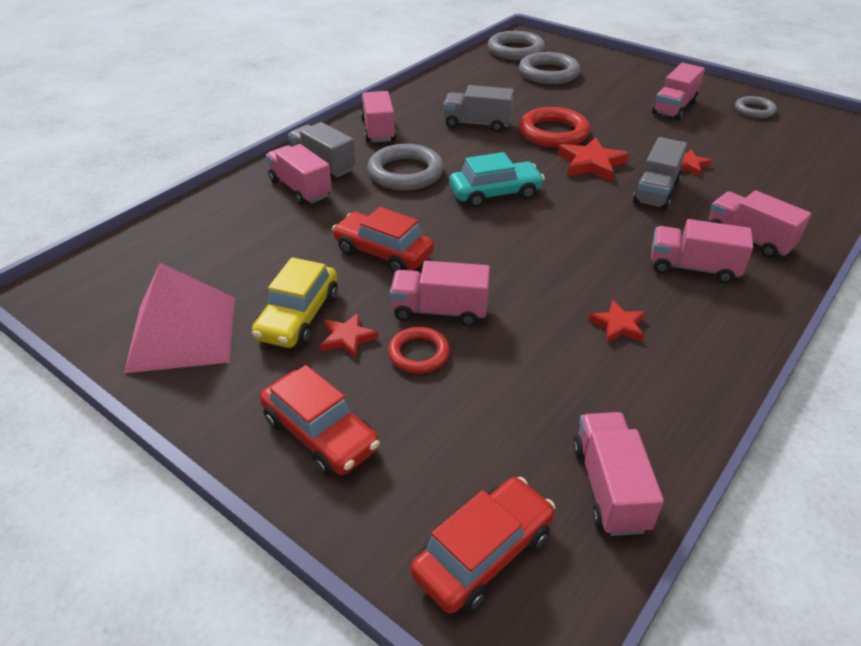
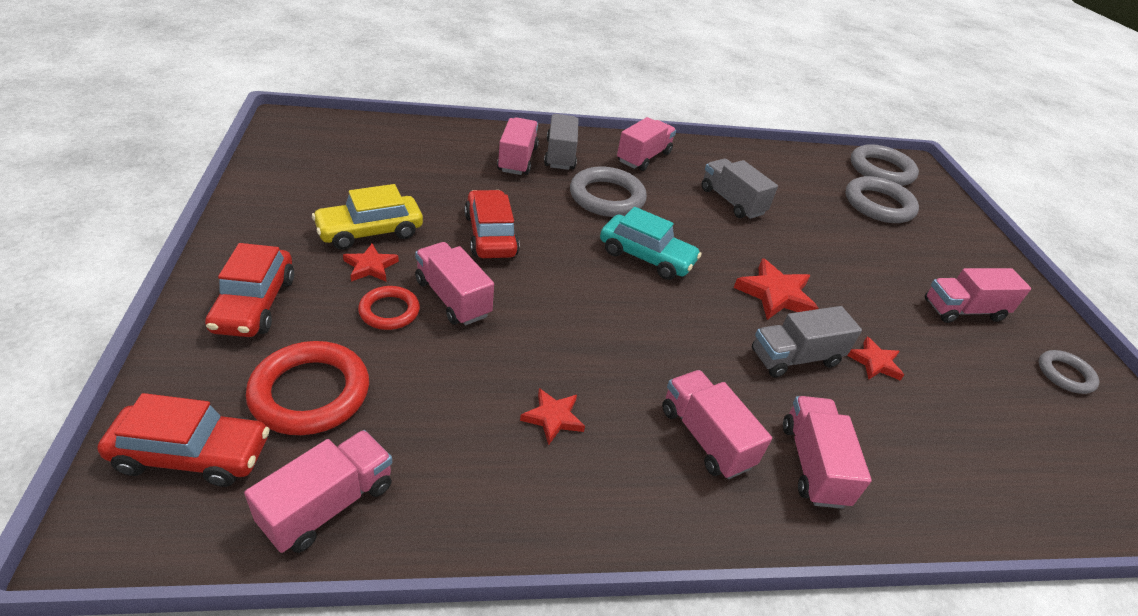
camera: 40 degrees right, 0 degrees up
(182, 333) = (300, 191): pink pyramid -> none
(553, 133) = (788, 250): red ring -> red ring (310, 393)

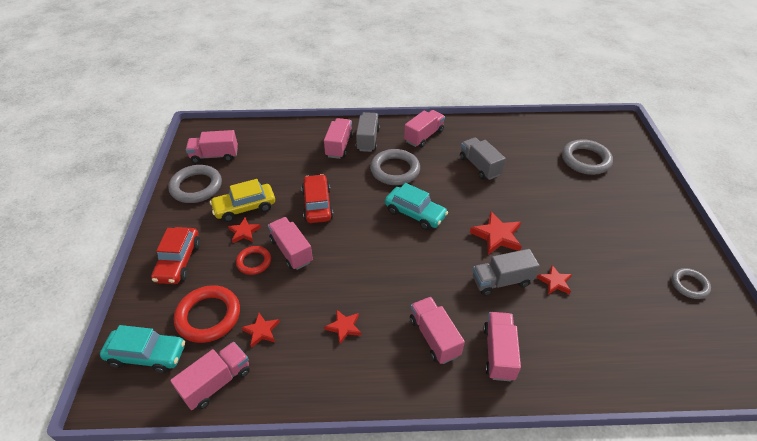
camera: 10 degrees right, 5 degrees up
(192, 454) = (147, 355): red car -> turquoise car
(408, 420) = (261, 331): none -> red star
(881, 170) = (594, 131): grey ring -> grey ring (196, 187)
(963, 310) = (627, 240): pink truck -> pink truck (215, 156)

